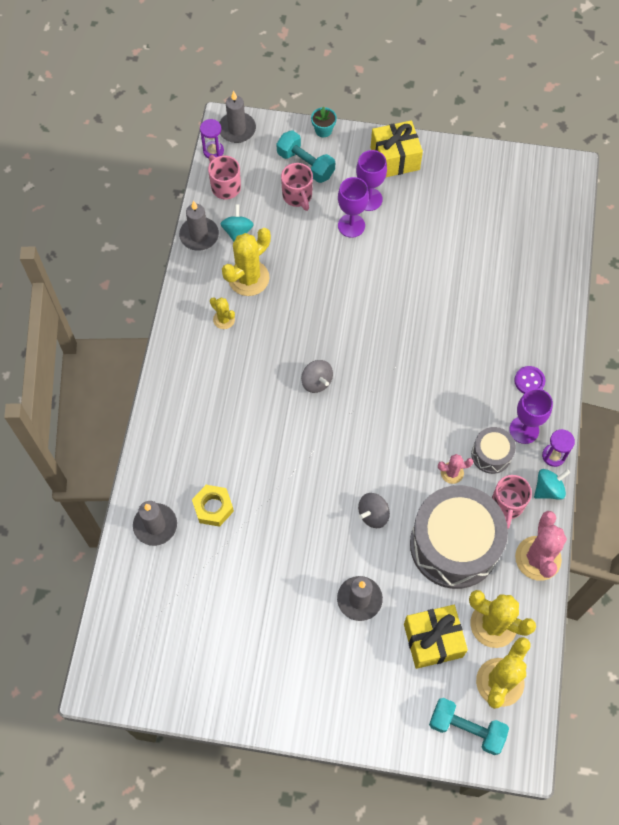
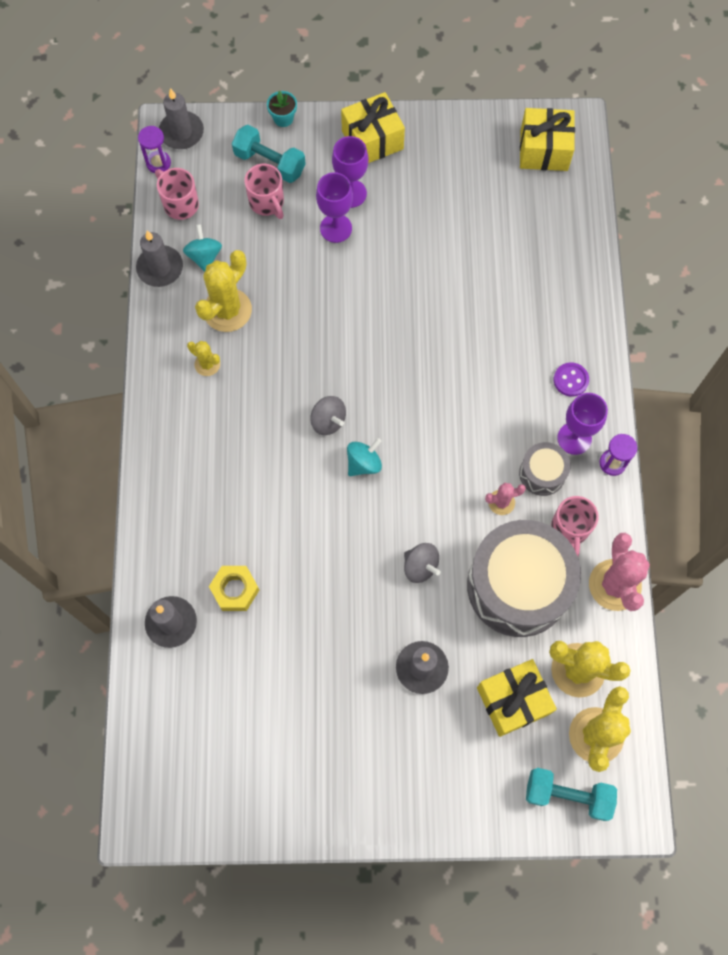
camera: 10 degrees left, 5 degrees up
(373, 514) = (420, 566): grey spinning top -> grey spinning top turned 90 degrees counterclockwise
(539, 188) = (544, 150): none -> yellow gift
(548, 489) = (613, 503): turquoise spinning top -> turquoise spinning top (364, 463)

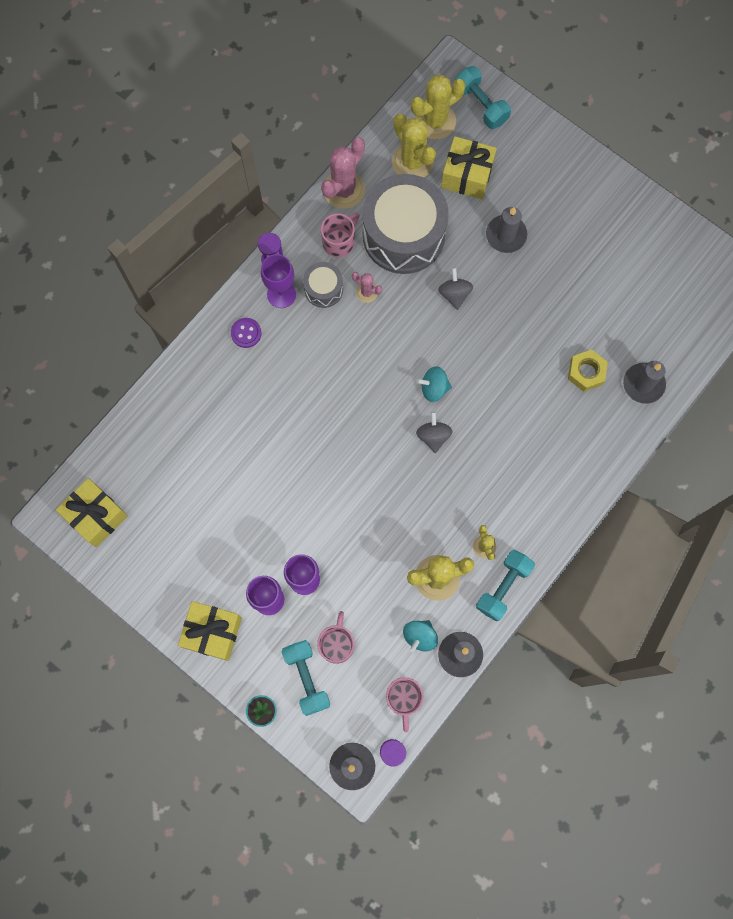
camera: 140 degrees left, 5 degrees up
(164, 345) = (503, 587): none -> turquoise dumbbell

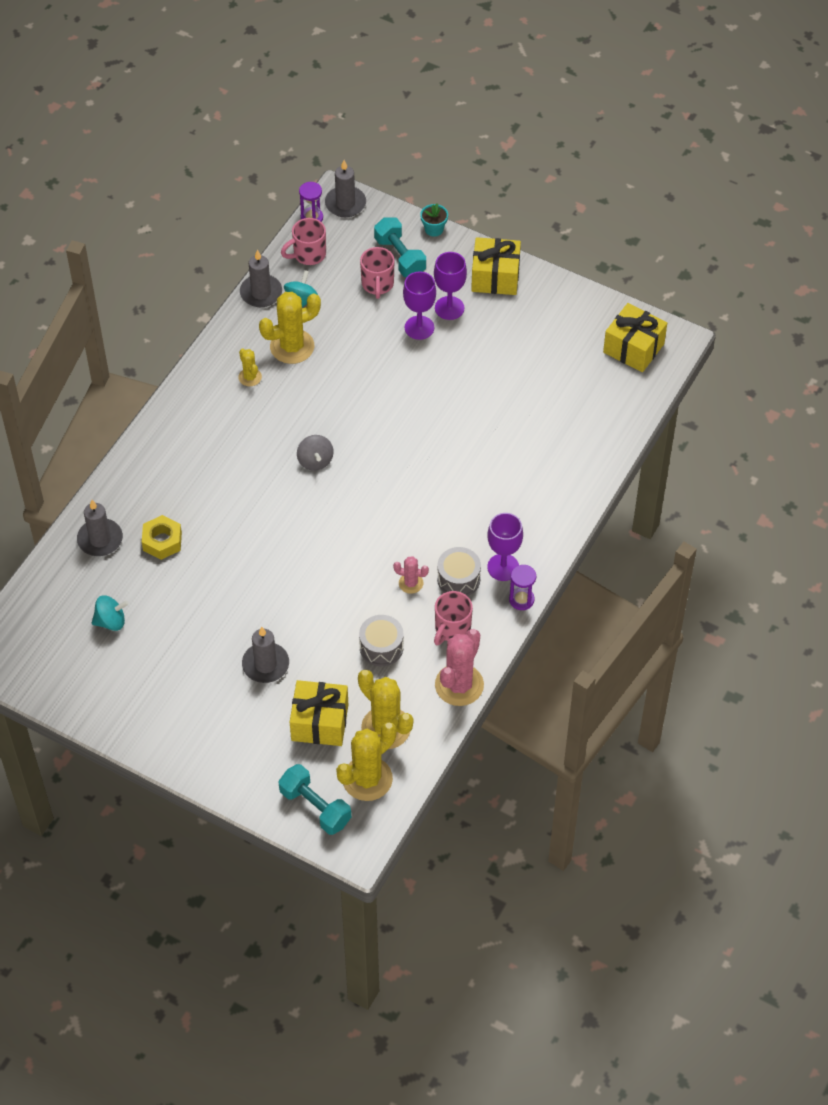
camera: 170 degrees right, 20 degrees down
(246, 333) = (531, 525): purple button -> none
(403, 235) = (381, 647): grey drum -> grey drum, size x0.47
(403, 699) = (308, 254): pink mug -> pink mug turned 105 degrees counterclockwise
(434, 388) = (322, 503): turquoise spinning top -> turquoise spinning top (111, 621)
(454, 294) = (314, 596): grey spinning top -> none
(503, 587) = (227, 348): turquoise dumbbell -> none

